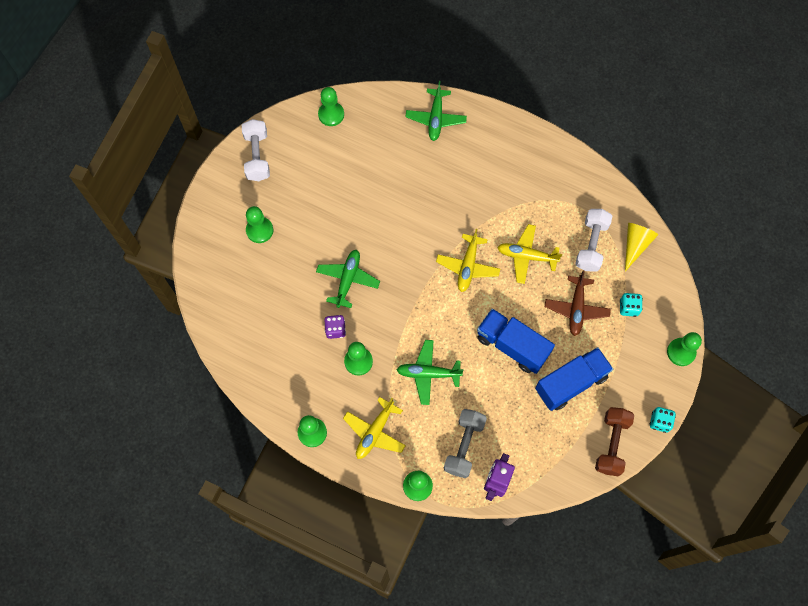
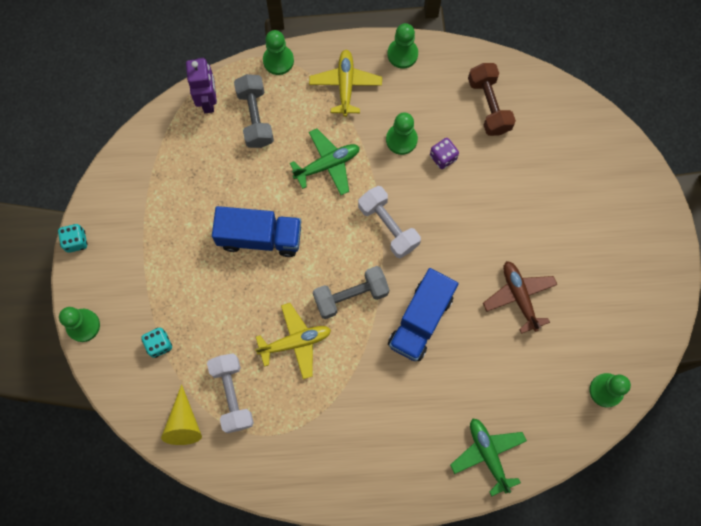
camera: 150 degrees right, 5 degrees up
(257, 156) = (648, 293): white dumbbell -> white dumbbell (388, 226)
(259, 230) = (586, 214): green pawn -> none
(348, 280) = (463, 213): green plane -> none
(468, 266) = (351, 296): yellow plane -> grey dumbbell
(571, 383) = (182, 231): blue truck -> blue truck (420, 320)
(576, 308) = (214, 313): brown plane -> brown plane (519, 297)
(611, 444) = (114, 194): brown dumbbell -> brown dumbbell (488, 105)

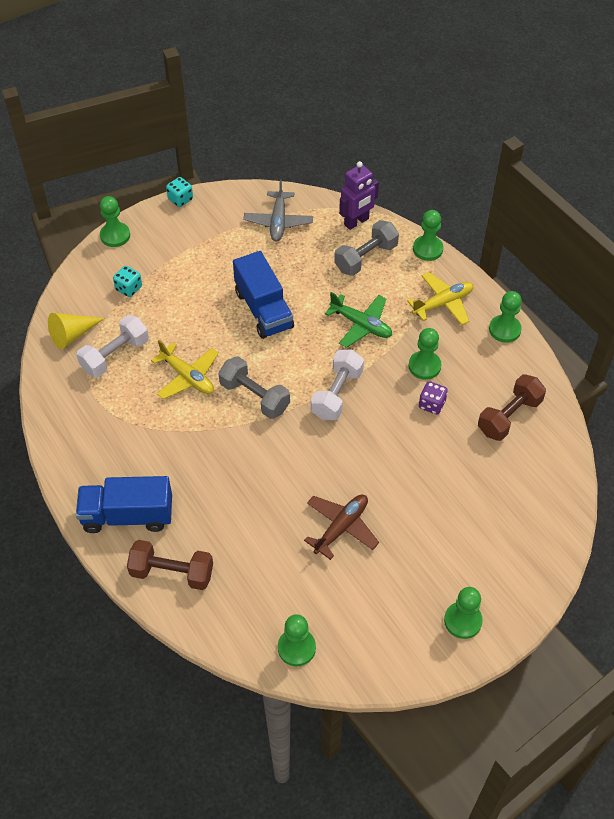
camera: 60 degrees right, 20 degrees down
(163, 168) = (278, 222): none -> grey plane
(420, 320) = (266, 459): blue truck -> blue truck (127, 515)
(488, 454) = (172, 572): green plane -> brown dumbbell
(647, 253) = (463, 621): none -> green pawn

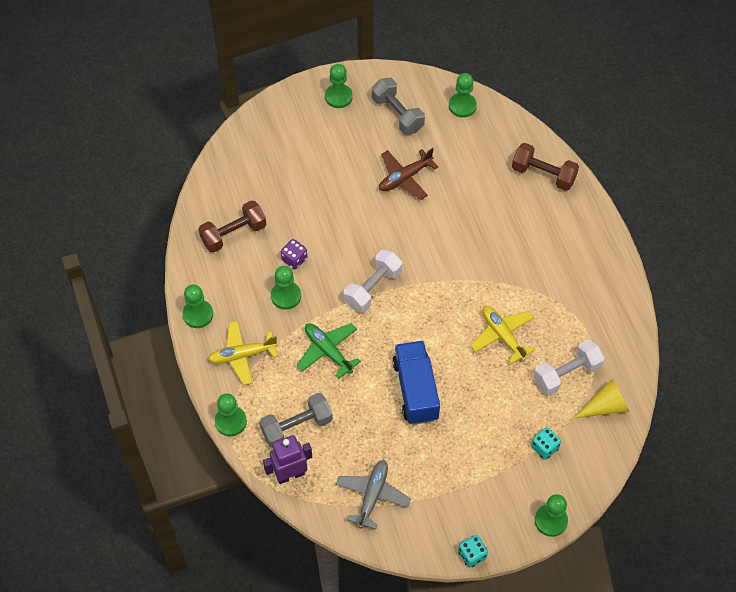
camera: 165 degrees left, 5 degrees up
(127, 515) = (572, 225): blue truck -> none
(254, 397) = (446, 302): grey dumbbell -> grey dumbbell (397, 114)

